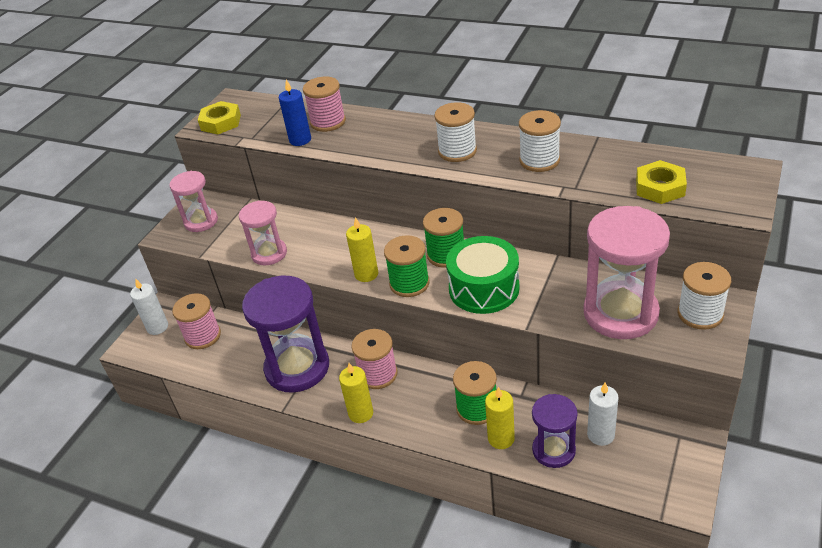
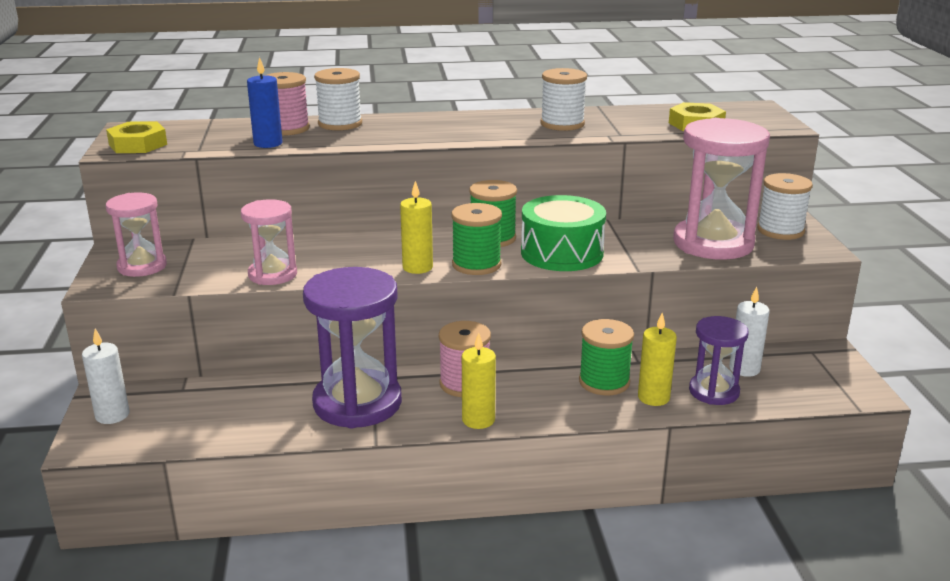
camera: 35 degrees left, 15 degrees down
(203, 336) = (193, 407): pink spool -> none
(457, 151) = (468, 129): white spool -> white spool (340, 124)

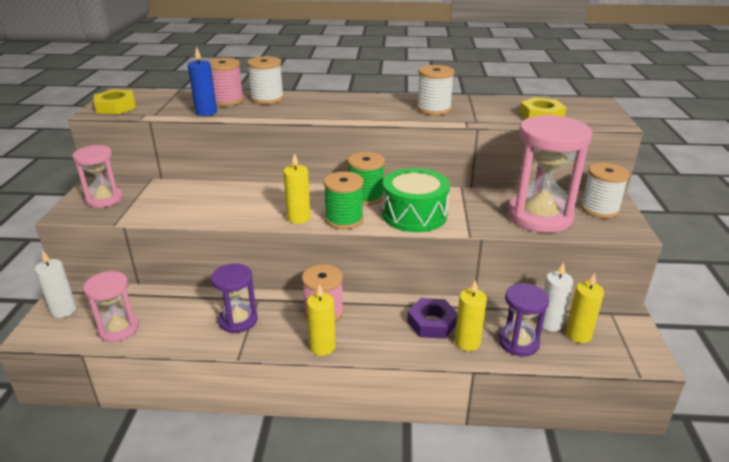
camera: 10 degrees right, 5 degrees up
(272, 274) = (190, 214): pink hourglass -> pink hourglass (118, 329)
(357, 403) = (238, 320): purple hourglass -> purple hourglass, size x0.57
(604, 382) = (432, 323): green spool -> purple nut
(780, 377) = (578, 335): none -> yellow candle

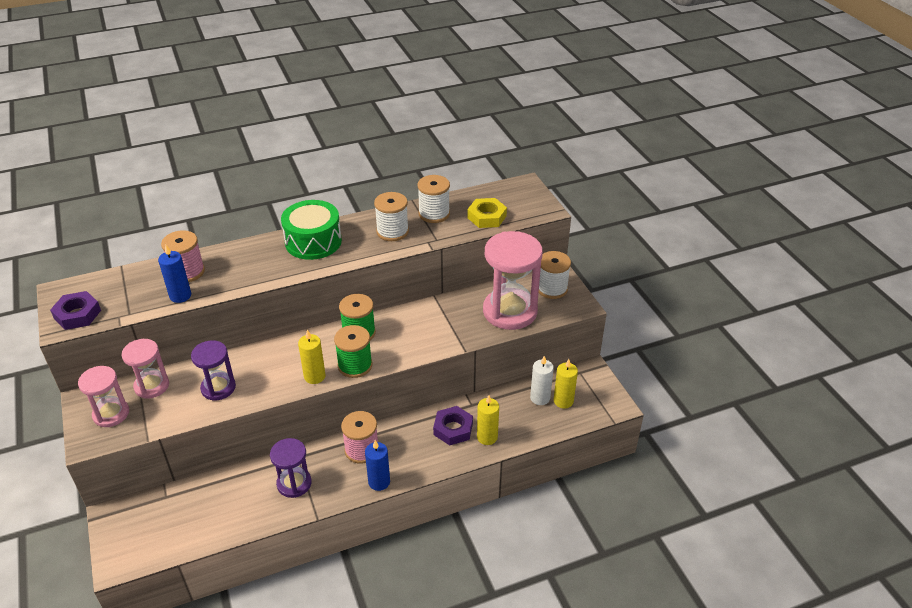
camera: 25 degrees left, 10 degrees up
(63, 310) = (125, 532): white candle -> none
(116, 107) = (77, 314): yellow nut -> purple nut
(118, 329) = (193, 530): pink hourglass -> pink hourglass (152, 386)
(267, 99) = (226, 258): white spool -> white spool (434, 214)
(322, 347) = (379, 482): yellow candle -> blue candle
(414, 215) = (410, 341): green drum -> green drum (313, 241)
(518, 342) = (524, 423): purple hourglass -> purple hourglass (218, 388)

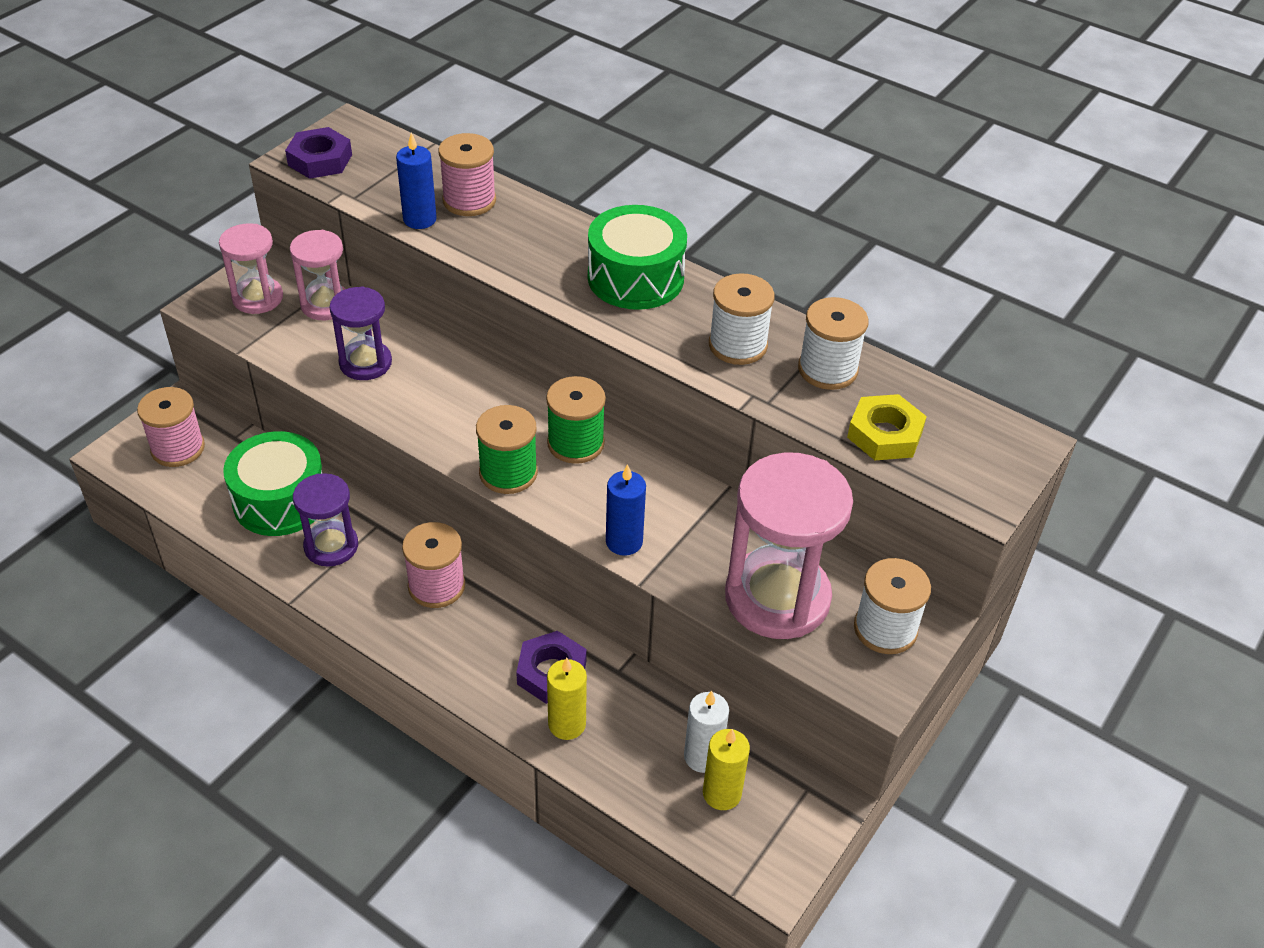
camera: 55 degrees right, 5 degrees up
(146, 528) = (178, 448): none -> pink spool
(238, 493) = (280, 500): none -> green drum
(314, 376) = (455, 442): yellow candle -> none
(379, 482) = (393, 636): blue candle -> blue candle (624, 542)

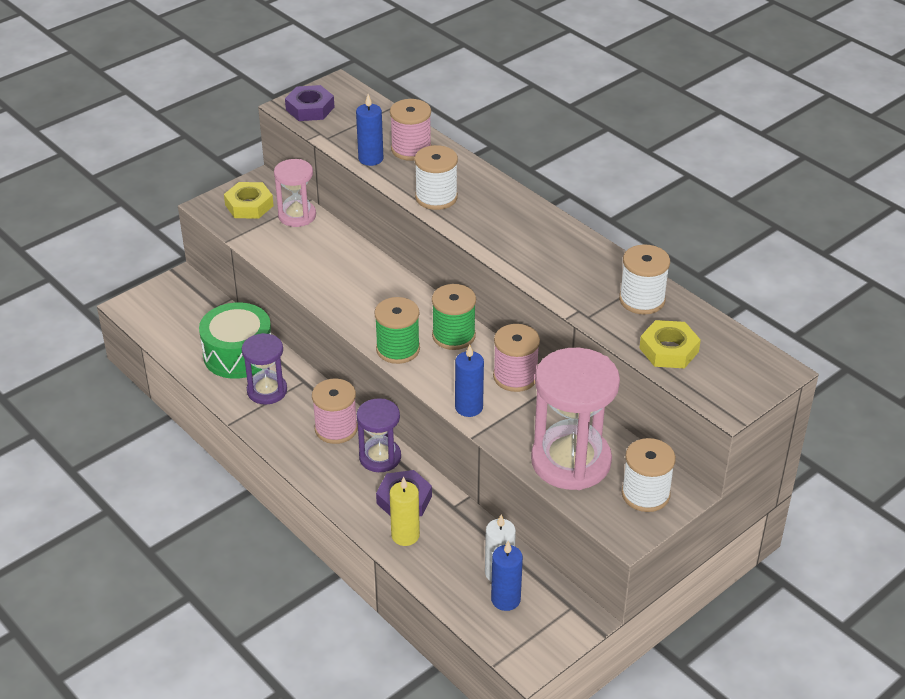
camera: 15 degrees right, 5 degrees down
(178, 448) = (174, 309): pink spool -> pink spool (515, 377)
(258, 298) = (249, 205): pink hourglass -> yellow nut
(365, 363) = (315, 260): purple hourglass -> purple hourglass (380, 457)
(635, 278) = (518, 218): green drum -> none
(722, 793) = (505, 599): yellow candle -> blue candle
(737, 345) = (579, 274): white spool -> white spool (436, 197)

